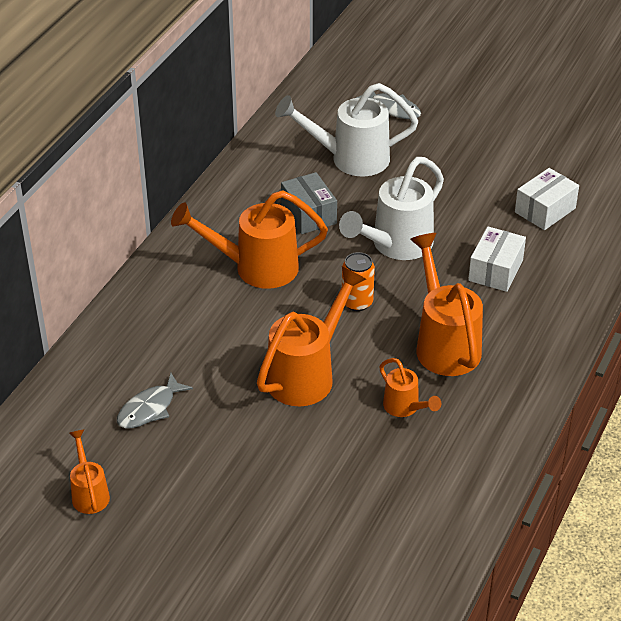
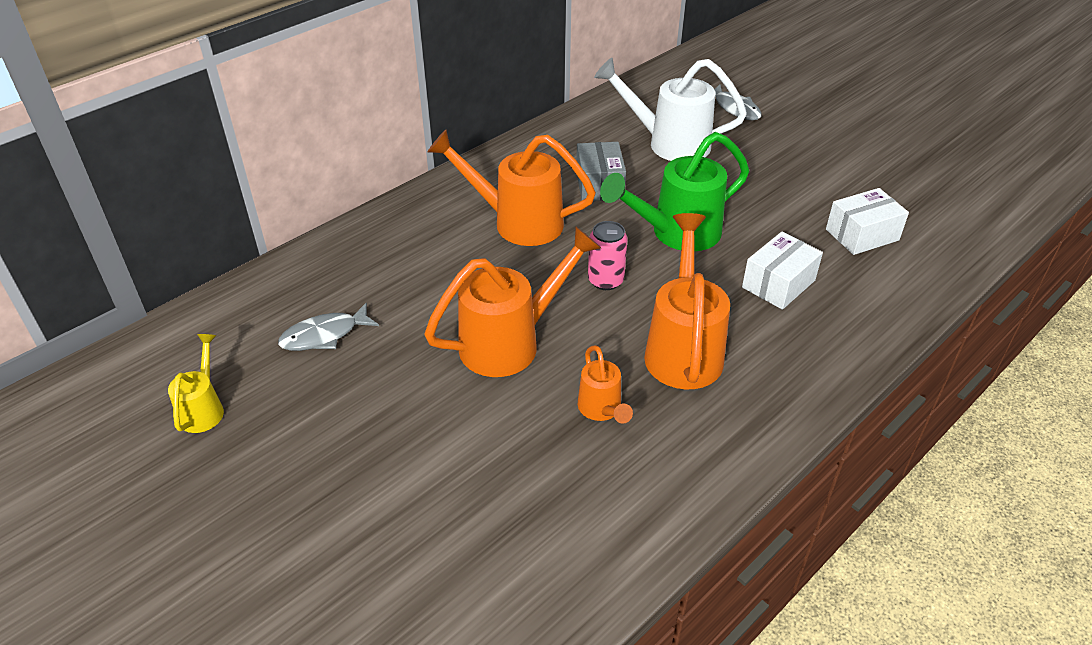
camera: 20 degrees right, 0 degrees up
(89, 493) = (204, 408): orange watering can -> yellow watering can
(357, 302) = (605, 280): orange can -> pink can
(395, 246) = (675, 234): white watering can -> green watering can

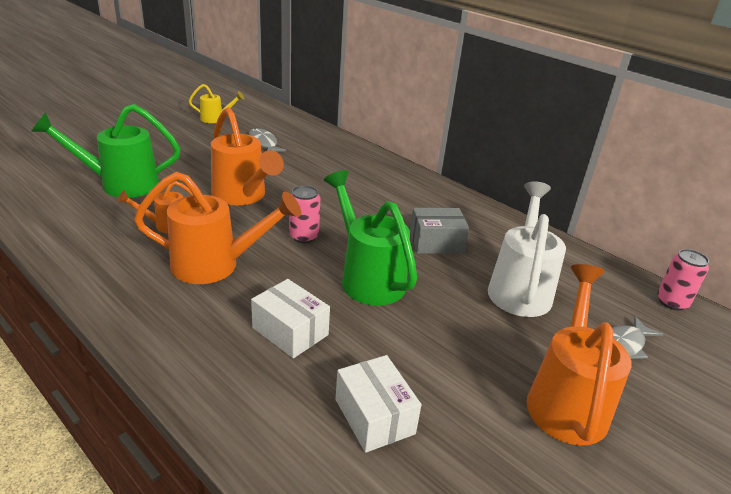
camera: 85 degrees right, 10 degrees down
(483, 491) = (120, 184): none -> green watering can
(516, 222) = (377, 203): orange watering can -> orange watering can (567, 398)
(667, 72) = (672, 302): none -> pink can

